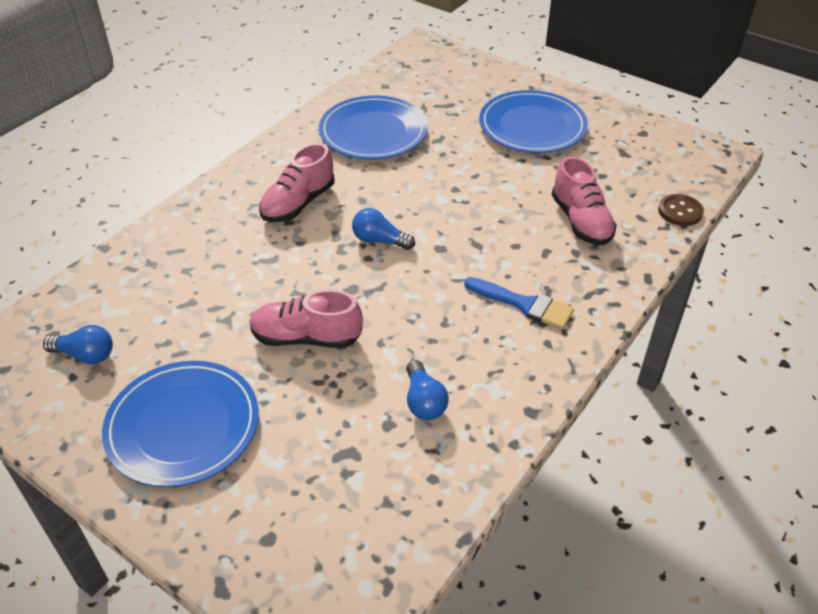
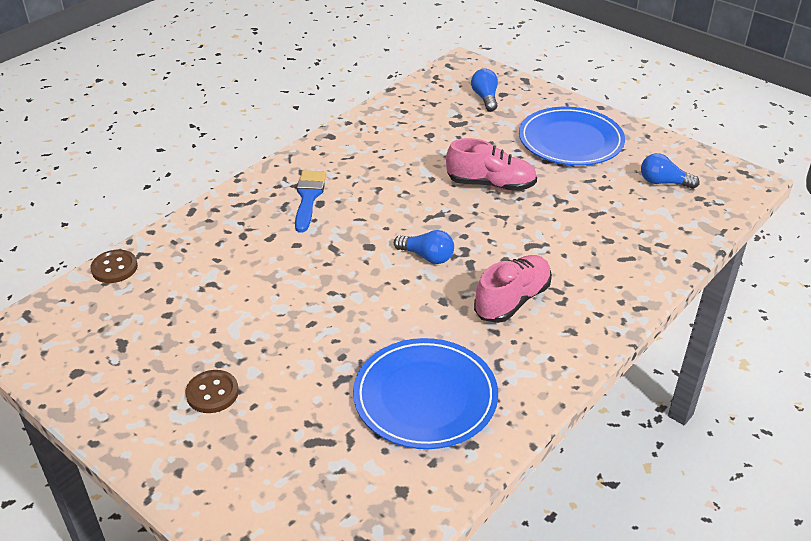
camera: 175 degrees left, 5 degrees down
(424, 401) = (403, 144): blue light bulb -> blue light bulb (485, 98)
(524, 304) = (308, 197): blue brush -> blue brush turned 60 degrees clockwise
(532, 126) = (212, 393): blue plate -> brown button
(581, 221) = (221, 264): pink shoe -> none

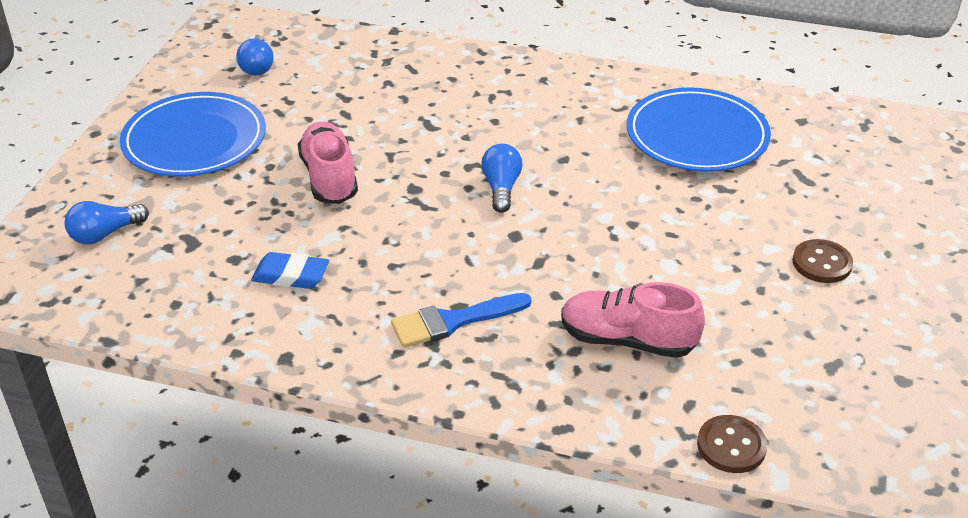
camera: 115 degrees left, 0 degrees up
(398, 150) = (291, 275): none -> blue eraser
(512, 300) = (528, 118): pink shoe -> pink shoe (627, 340)

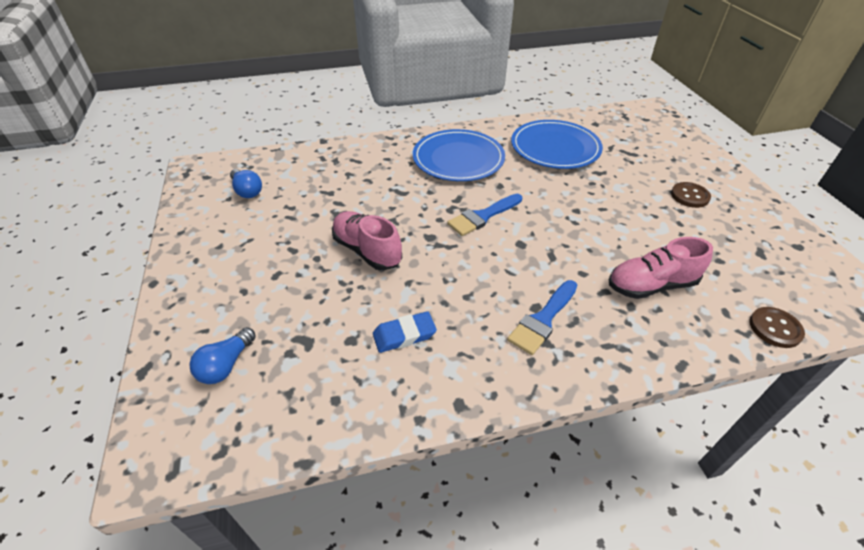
camera: 30 degrees left, 5 degrees up
(194, 140) = (242, 259): blue plate -> blue plate (458, 159)
(501, 188) = (483, 216): blue light bulb -> blue brush

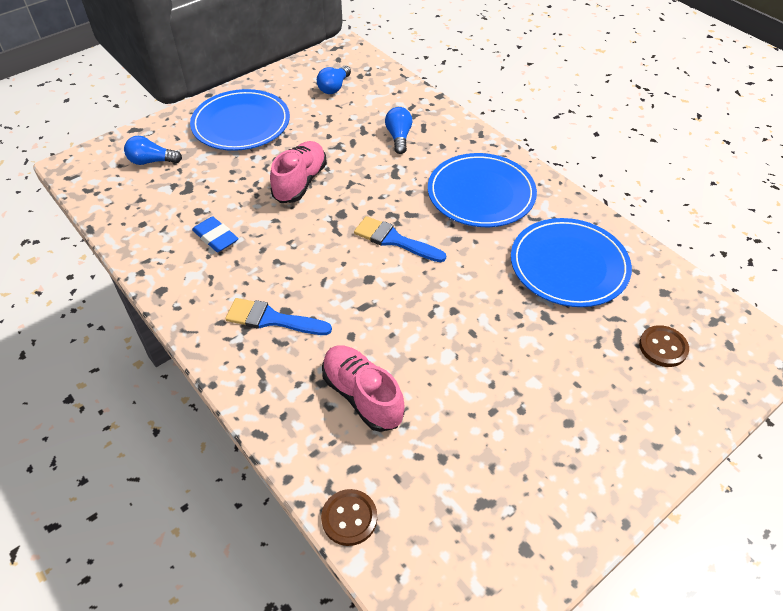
camera: 65 degrees right, 5 degrees up
(235, 269) = (241, 124): none -> blue plate
(356, 176) = (399, 137): none -> blue light bulb
(689, 196) = (560, 416): brown button -> brown button (663, 347)

